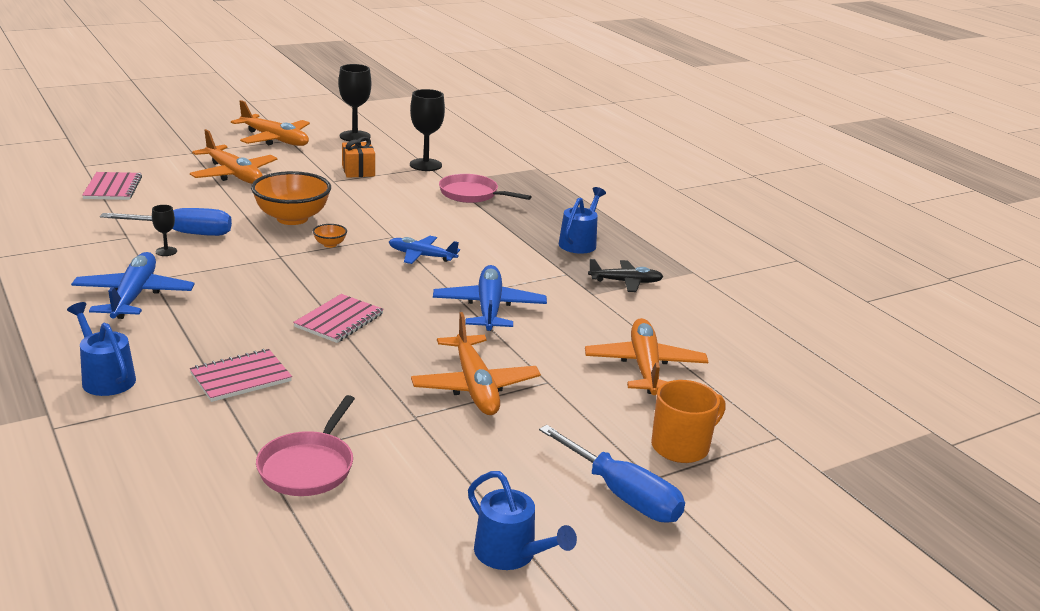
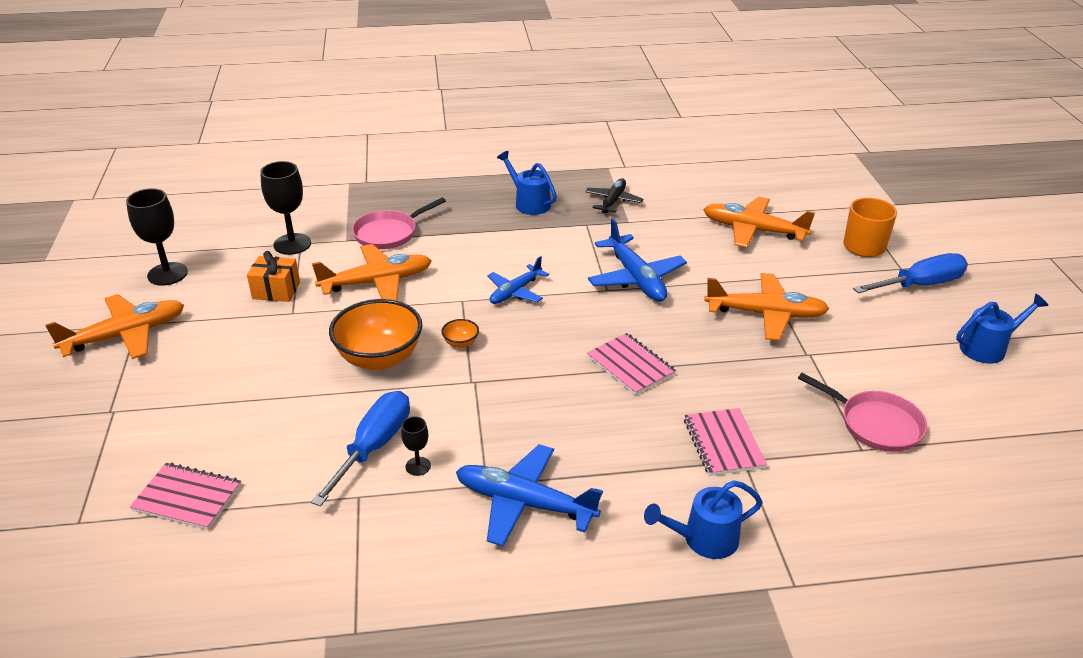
camera: 65 degrees left, 10 degrees up
(234, 174) = (218, 384): orange plane -> orange plane (376, 282)
(489, 308) = (636, 278): blue plane -> blue plane turned 135 degrees counterclockwise

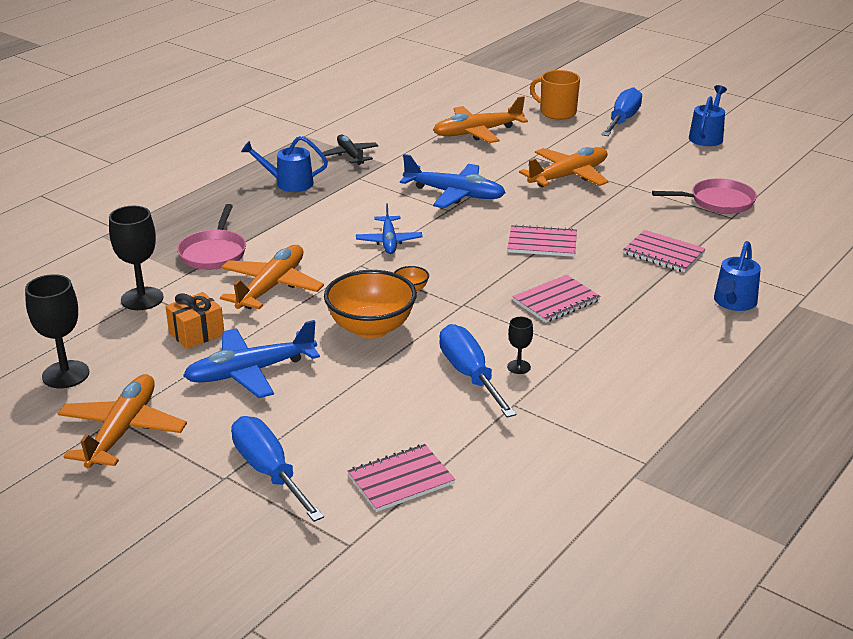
camera: 45 degrees left, 5 degrees down
(137, 427) = (269, 472): none -> blue screwdriver
(525, 503) = (616, 345): blue plane -> blue plane (251, 372)
(549, 427) = (556, 301): none -> pink notebook

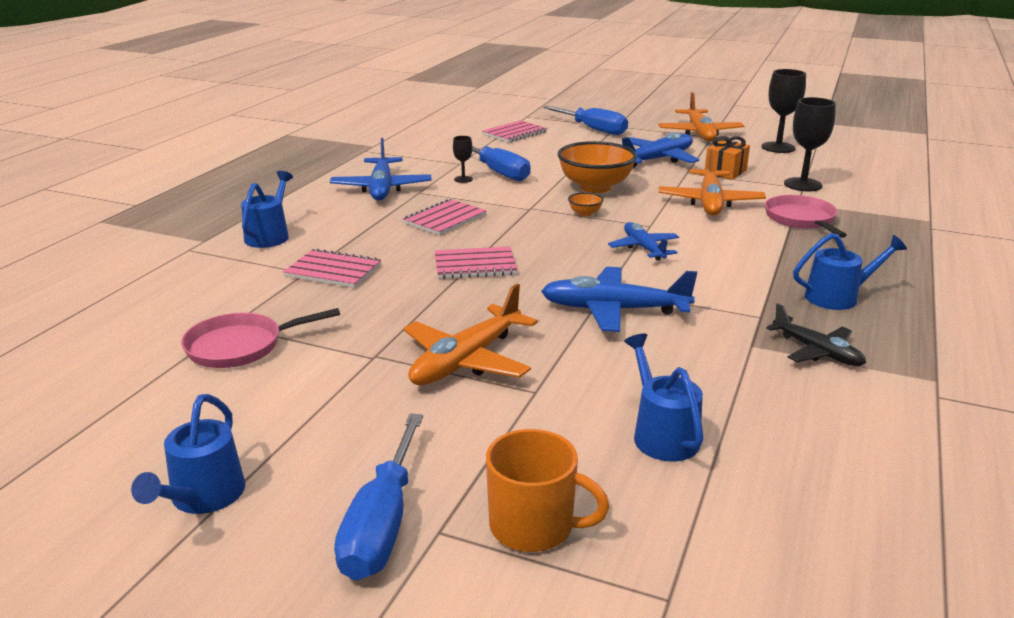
camera: 165 degrees right, 5 degrees down
(477, 132) = (661, 434): orange plane -> blue watering can
(621, 364) = (382, 188): none -> blue plane

